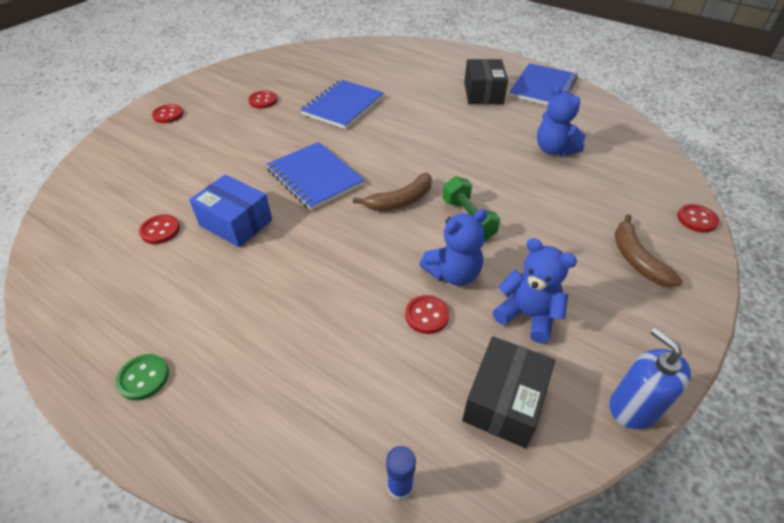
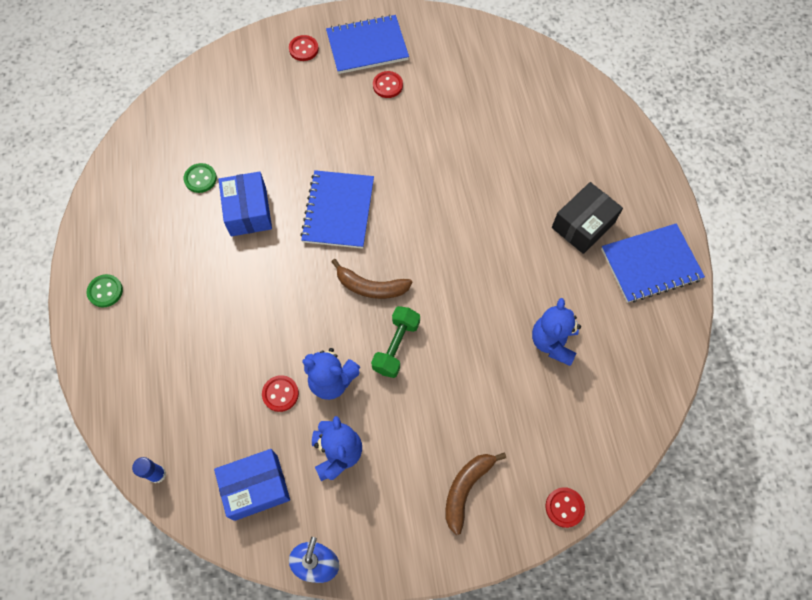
camera: 45 degrees right, 20 degrees up
(160, 230) = (200, 179): red button -> green button
(343, 106) = (443, 143): blue notebook -> blue notebook (367, 46)
(504, 401) = (256, 487): black box -> blue box

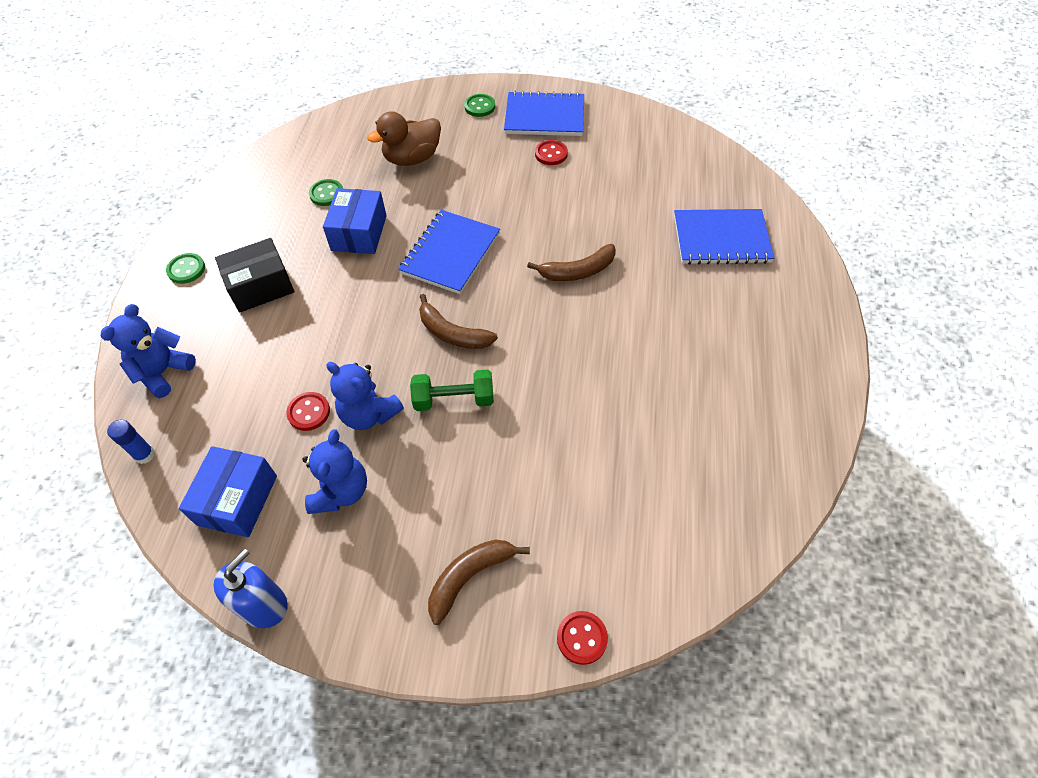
camera: 20 degrees right, 10 degrees down
(256, 487) = (237, 500): blue box -> blue box turned 75 degrees counterclockwise
(264, 121) = (412, 158): none -> brown duck
(303, 49) = (479, 107): red button -> green button
(396, 346) = (454, 399): green dumbbell -> green dumbbell turned 45 degrees clockwise
(453, 199) = (578, 271): none -> brown banana
(553, 342) = (637, 445): blue teddy bear -> blue teddy bear (163, 372)
(583, 225) = (718, 332): black box -> black box (261, 286)
(650, 264) = (787, 393): blue notebook -> blue notebook (721, 239)

